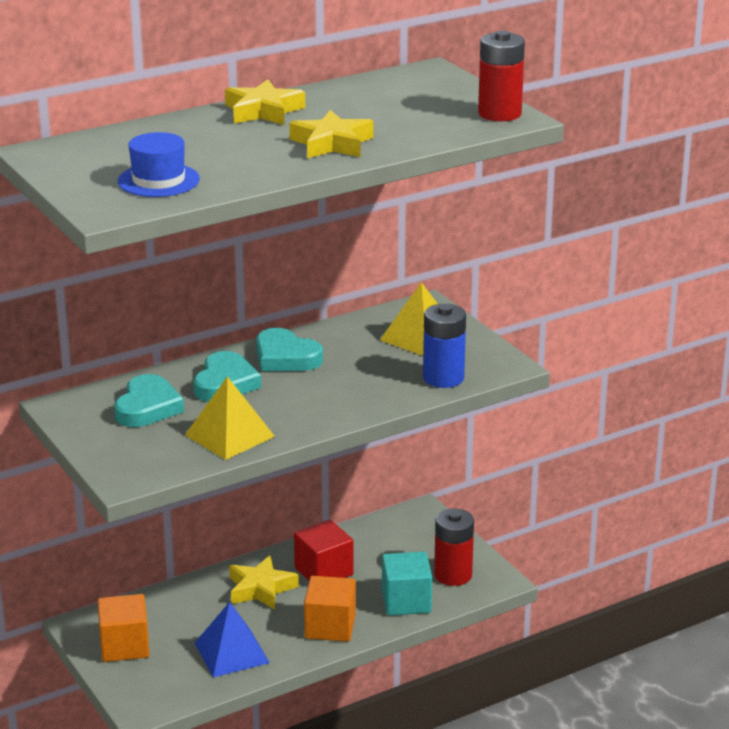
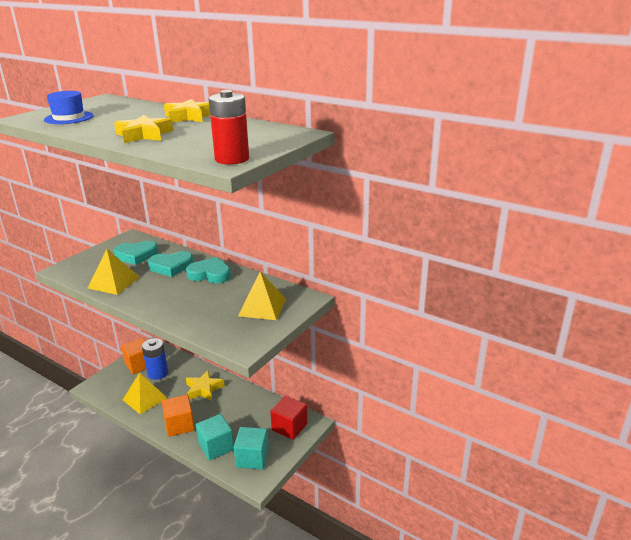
camera: 65 degrees right, 0 degrees up
(231, 652) = (144, 398): blue pyramid -> yellow pyramid
(285, 357) = (210, 274): turquoise heart -> turquoise heart turned 90 degrees clockwise
(324, 571) = (230, 405): red cube -> red cube (289, 427)
(443, 378) = (213, 328): blue battery -> blue battery (158, 373)
(453, 575) = (252, 458): red battery -> turquoise cube

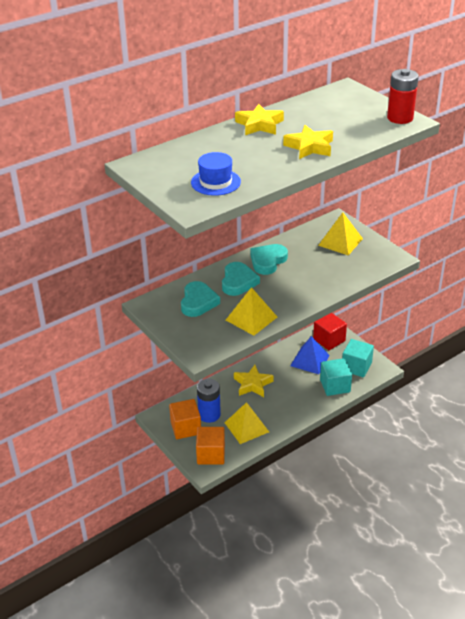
camera: 70 degrees left, 10 degrees up
(179, 425) = (297, 405): orange cube -> orange cube (211, 454)
(251, 419) = (309, 360): none -> blue pyramid

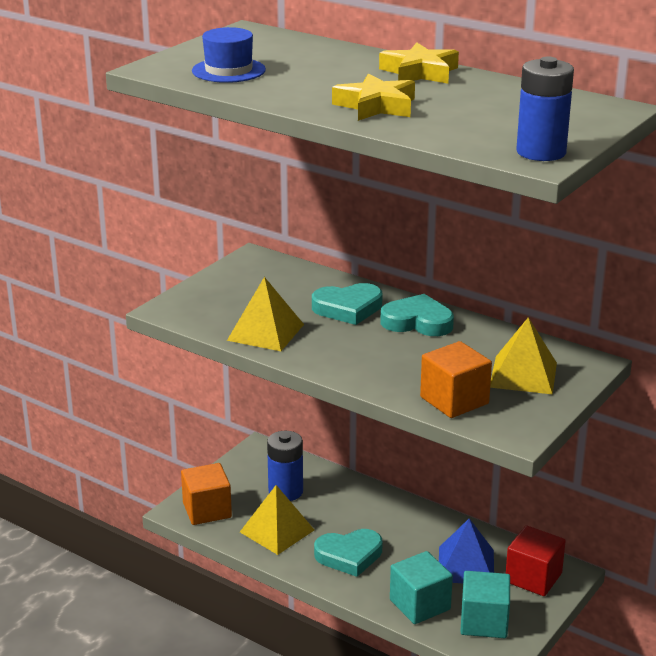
camera: 70 degrees right, 10 degrees down
(186, 428) = (249, 477): orange cube -> orange cube (454, 400)
(198, 302) = (280, 288): turquoise heart -> turquoise heart (349, 555)
(252, 384) = (372, 518): yellow star -> none
(400, 118) = (541, 152): red battery -> blue battery

